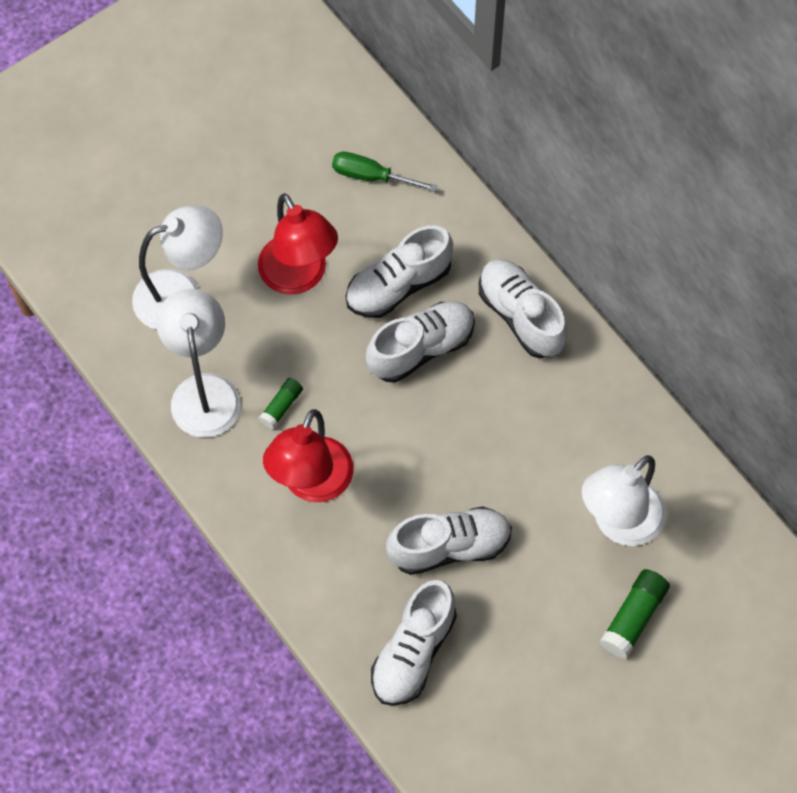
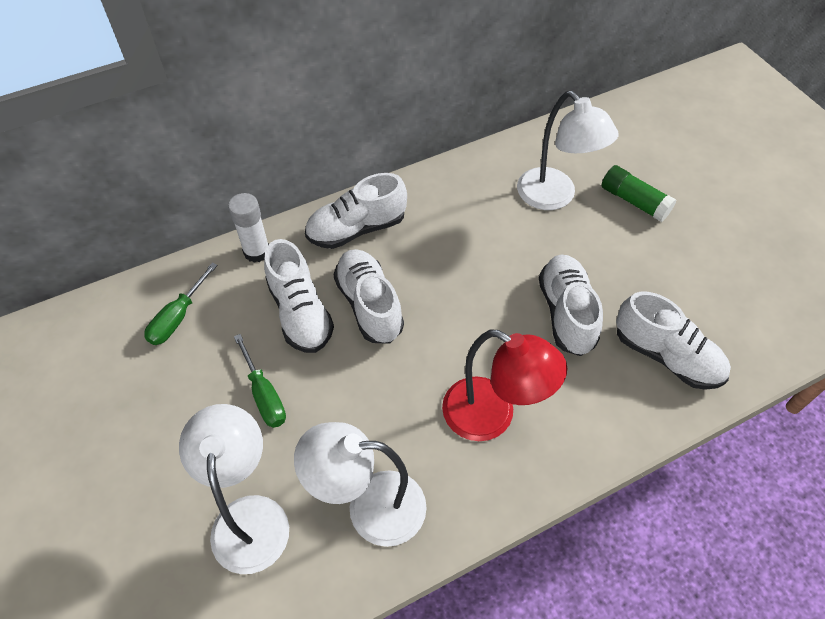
camera: 80 degrees left, 10 degrees down
(281, 406) = (404, 432): green glue stick -> none
(299, 277) = (264, 395): red lamp -> green screwdriver
(468, 225) = (257, 252): none -> white glue stick

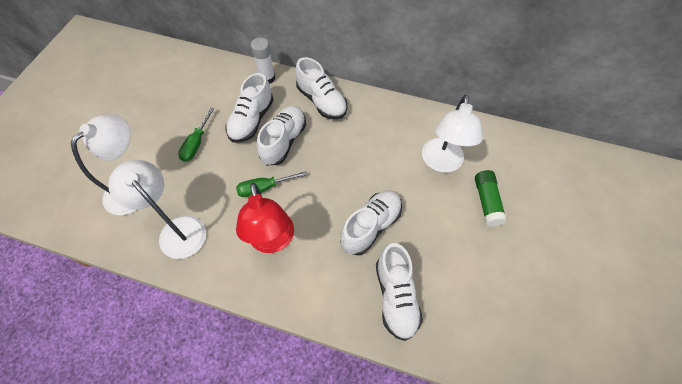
camera: 45 degrees right, 5 degrees up
(177, 318) = (204, 82): green screwdriver -> green screwdriver (263, 188)
(356, 229) = (321, 101): white shoe -> white shoe turned 150 degrees counterclockwise

